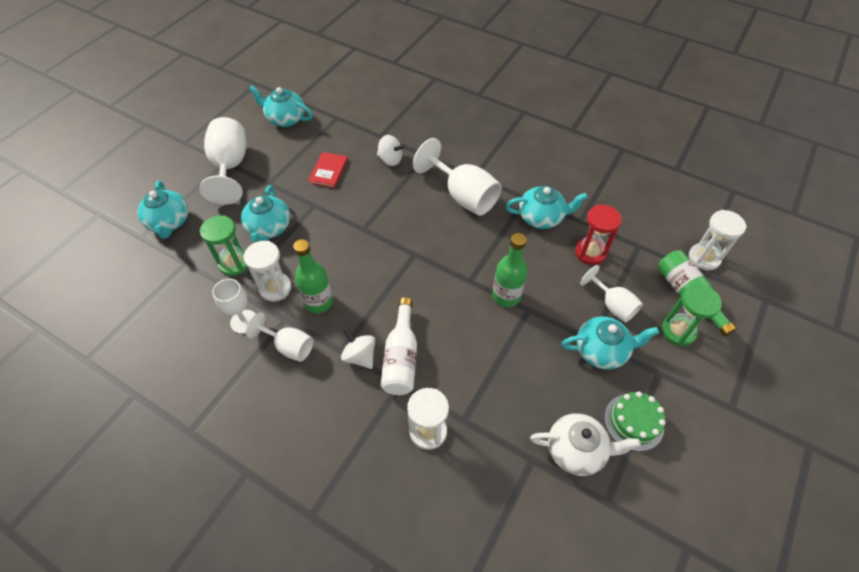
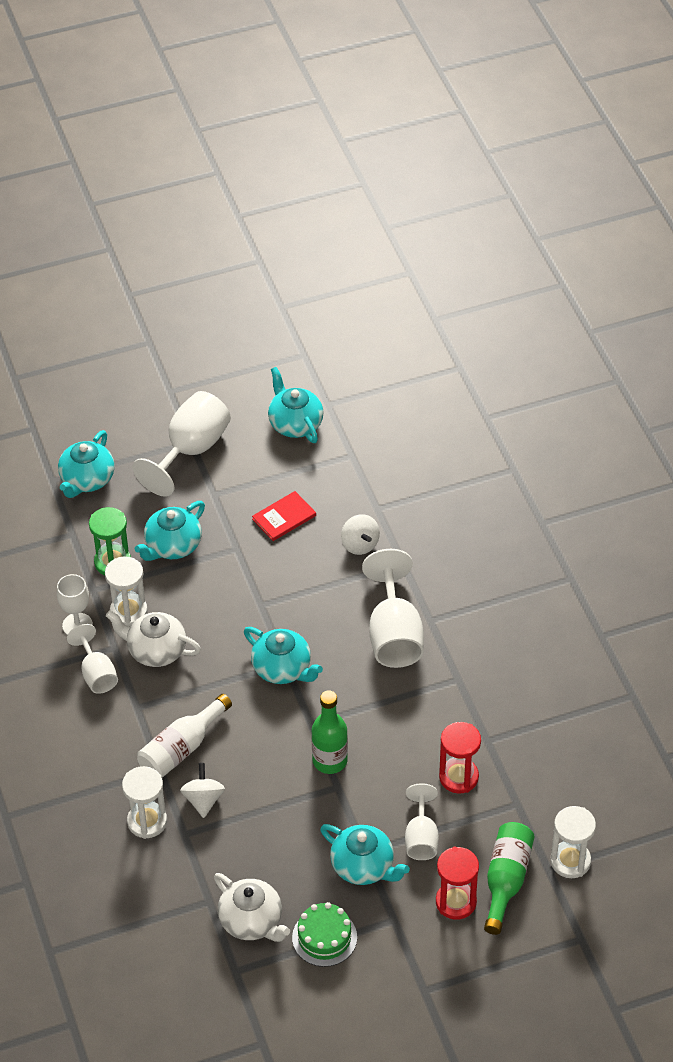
camera: 40 degrees right, 5 degrees down
(318, 302) = (155, 650): green bottle -> white teapot
(360, 356) = (148, 723): white spinning top -> white spinning top (203, 800)
(541, 217) = (450, 710): turquoise teapot -> turquoise teapot (283, 669)
(678, 331) = (456, 902): green hourglass -> red hourglass

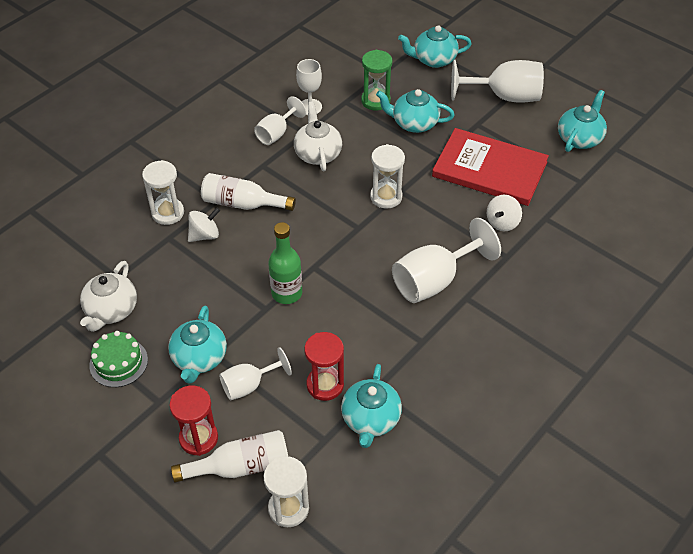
camera: 60 degrees right, 0 degrees up
(128, 611) = (340, 126): white hourglass -> white hourglass (386, 197)
(283, 669) = (352, 228): turquoise teapot -> turquoise teapot (370, 419)
(284, 517) = (489, 169): red book -> red book, size x2.16
(506, 880) = (240, 466): green bottle -> white bottle

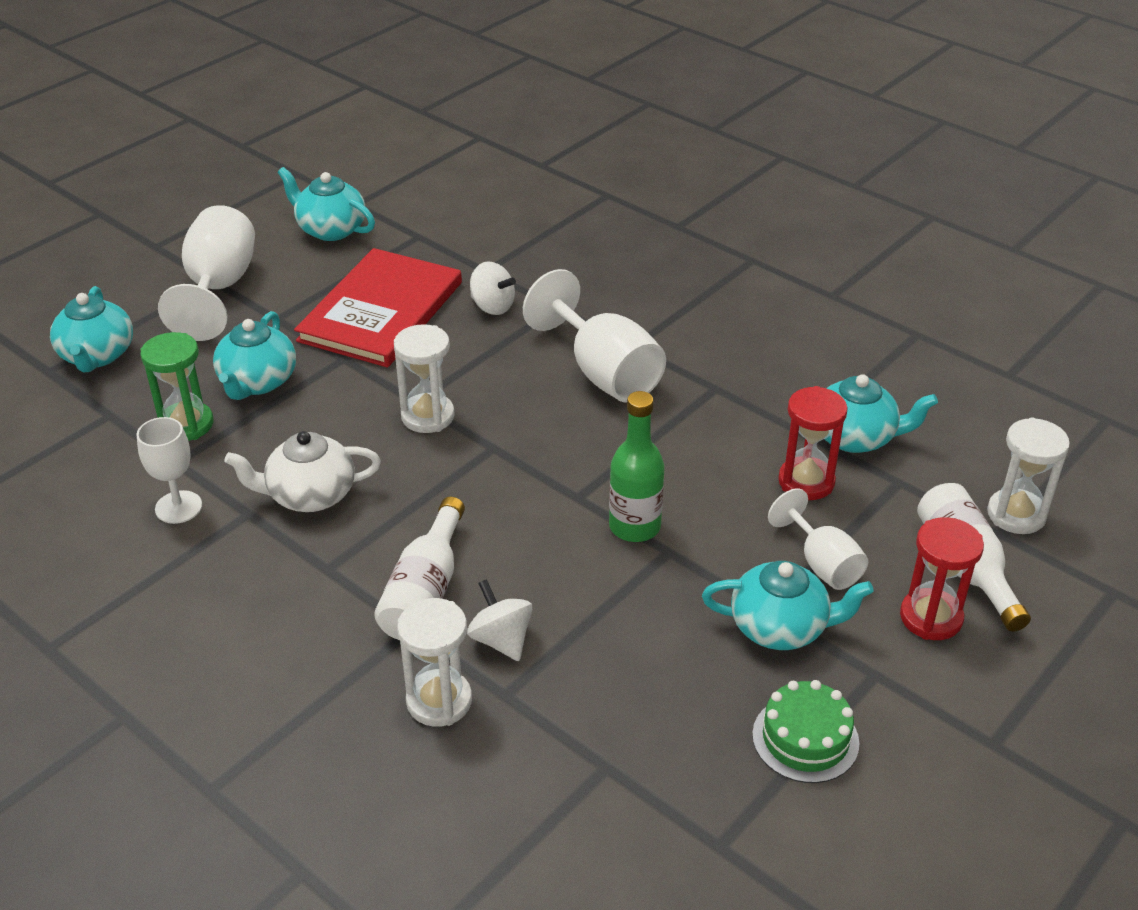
camera: 90 degrees left, 10 degrees down
(111, 310) = (689, 764): white teapot -> none
(276, 133) = (242, 551): white goblet -> none

